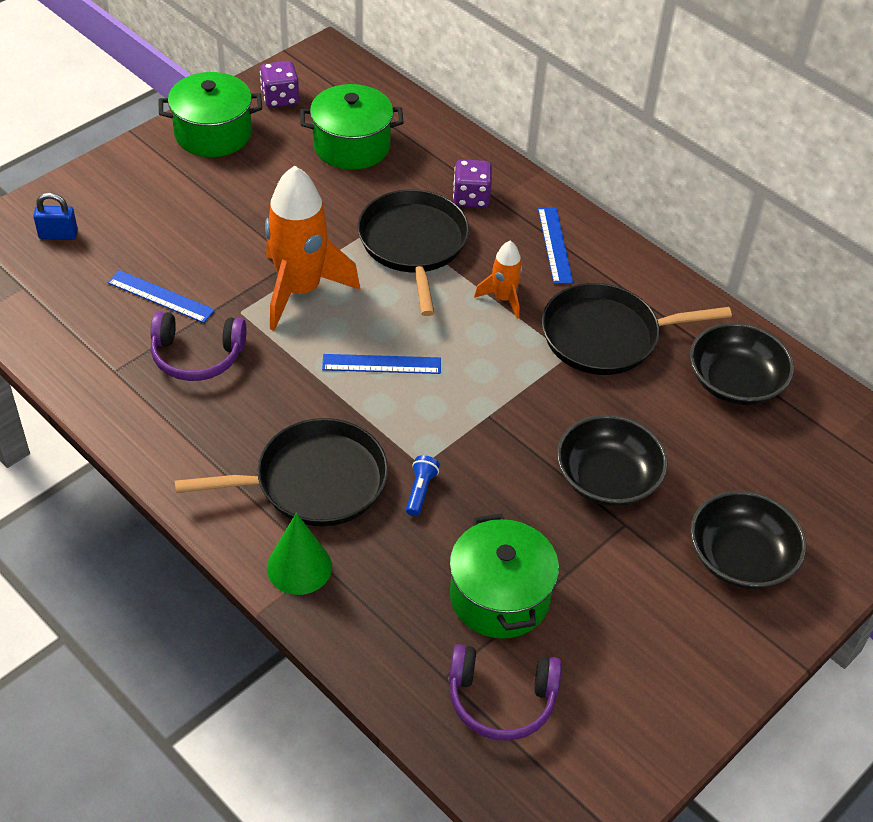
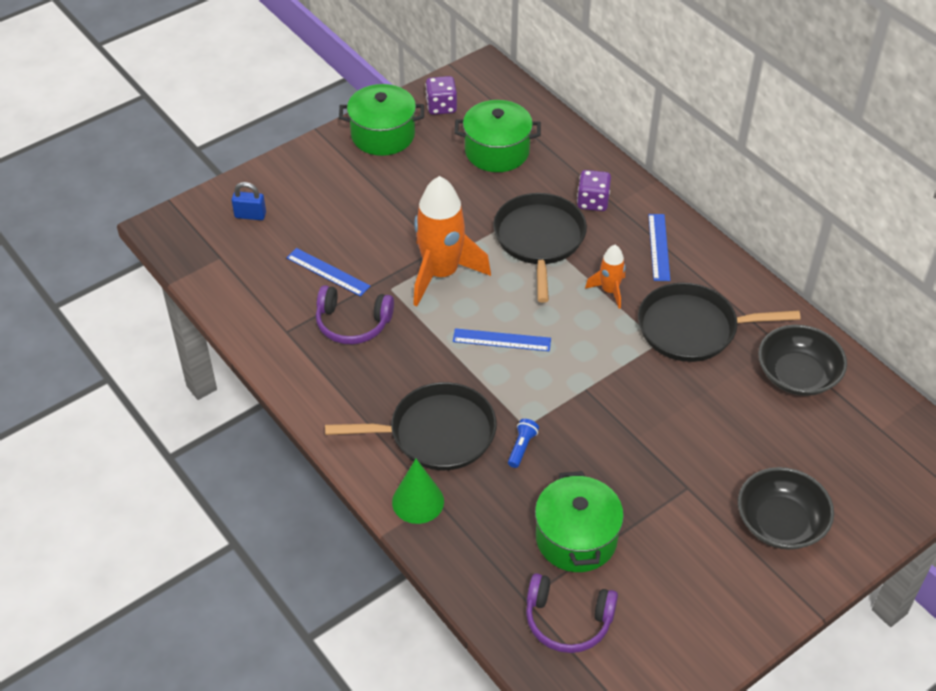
camera: 10 degrees right, 0 degrees up
(607, 478) = (677, 449): black bowl -> none

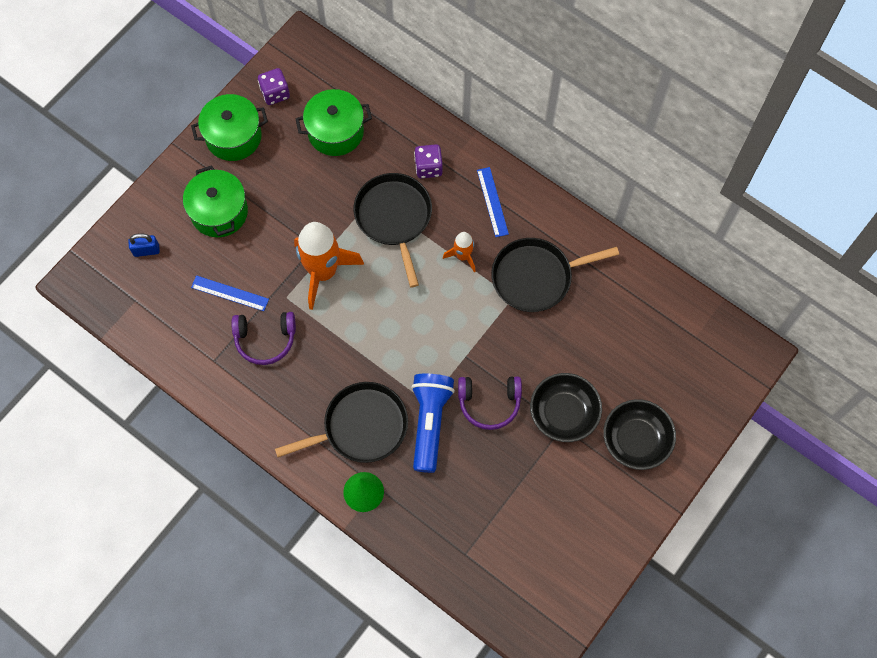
camera: 15 degrees left, 20 degrees up
(501, 340) = (389, 326): blue ruler -> none
(522, 447) = (430, 423): blue flashlight -> blue flashlight, size x2.42
(567, 620) = (500, 563): purple headphones -> purple headphones (489, 403)
(576, 538) = (490, 492): green pot -> green pot (219, 212)
(797, 375) = (624, 302): black bowl -> black bowl (563, 413)

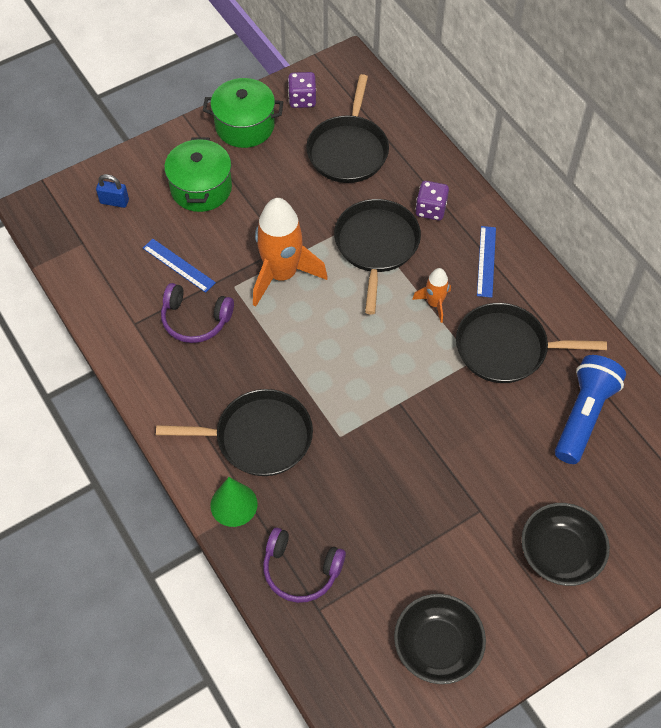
camera: 20 degrees right, 10 degrees down
(335, 132) = (348, 150): green pot -> black pan
(430, 423) = (334, 458): blue flashlight -> blue flashlight (583, 415)
(489, 403) = (407, 459): purple headphones -> purple headphones (301, 570)
(563, 413) = (487, 497): black bowl -> black bowl (437, 646)

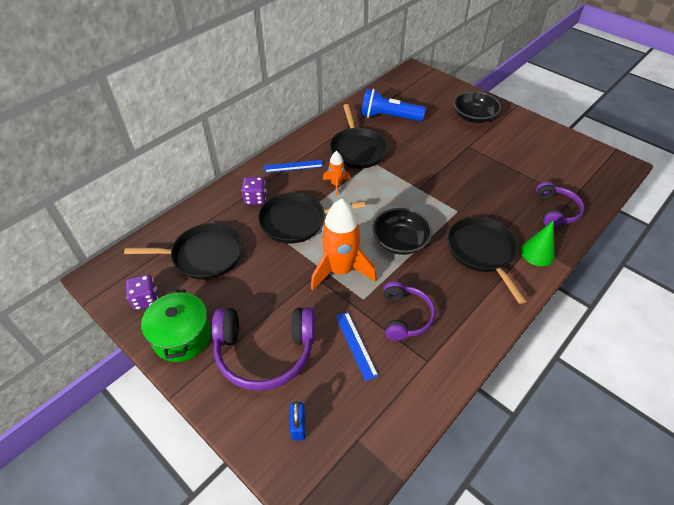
camera: 105 degrees left, 10 degrees down
(178, 265) = (356, 345): blue ruler -> blue ruler turned 45 degrees counterclockwise
(201, 188) = (265, 352): green pot -> purple headphones
(437, 646) = (554, 151): black bowl -> black bowl (400, 241)

